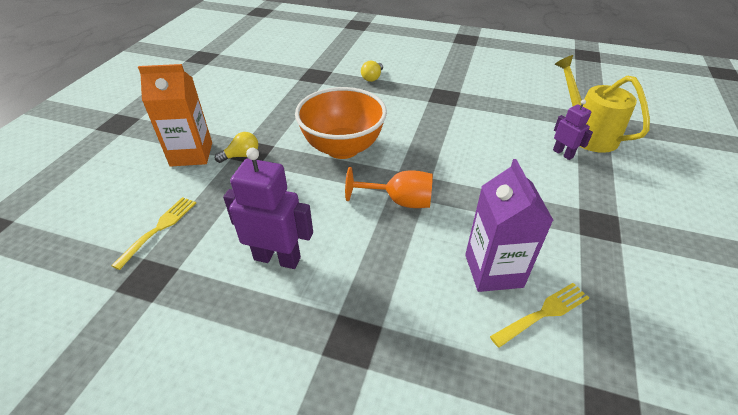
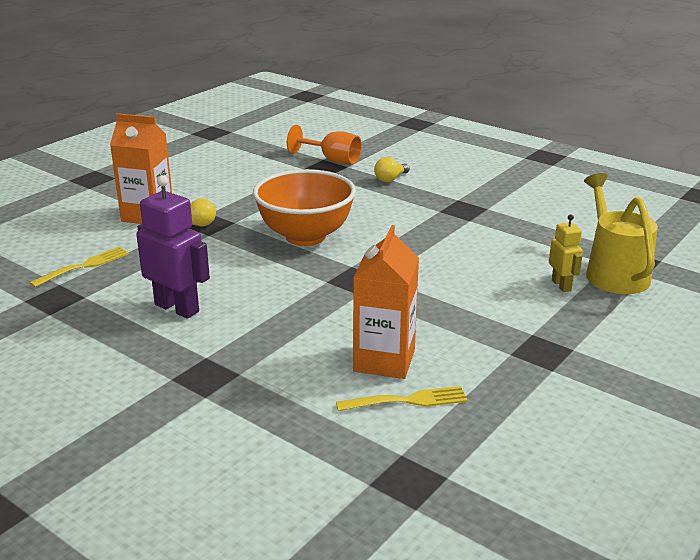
camera: 20 degrees right, 15 degrees down
(399, 201) = (331, 290): orange goblet -> orange goblet (332, 160)
(493, 270) = (384, 360): purple carton -> orange carton
(563, 154) = (561, 285): purple robot -> yellow robot

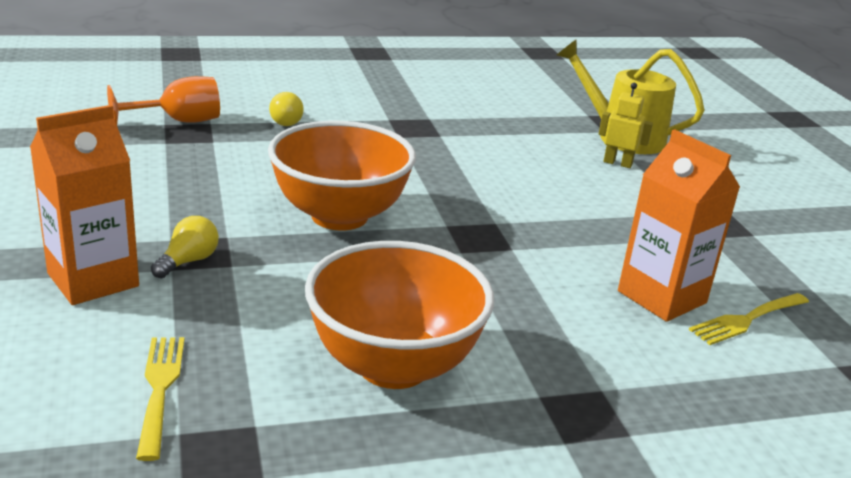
camera: 55 degrees left, 0 degrees up
(177, 308) = (393, 366): purple robot -> orange bowl
(407, 401) = (747, 319): yellow fork -> yellow fork turned 150 degrees counterclockwise

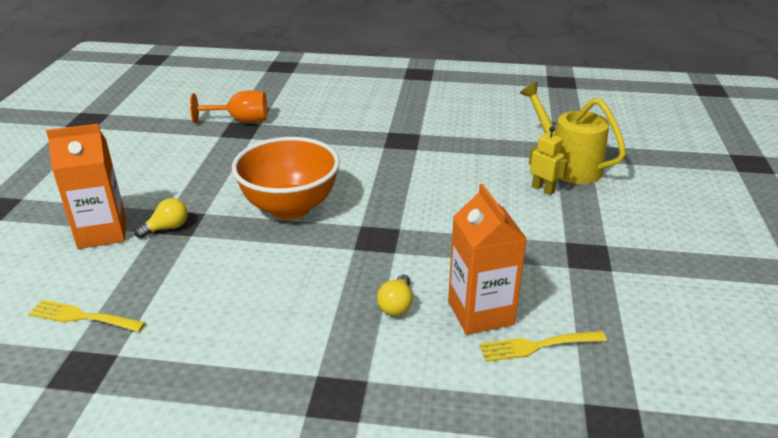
camera: 25 degrees right, 5 degrees up
(160, 389) = (82, 317): yellow fork -> yellow fork turned 90 degrees counterclockwise
(286, 121) = (312, 127): yellow light bulb -> yellow light bulb (396, 305)
(393, 366) = (235, 330): orange bowl -> none

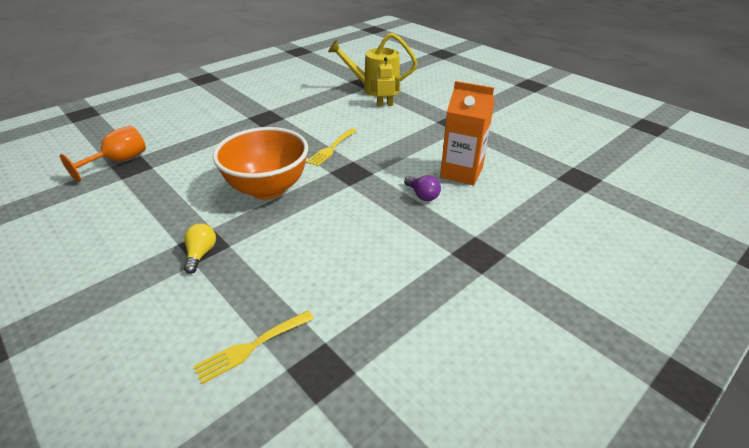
camera: 50 degrees left, 5 degrees up
(102, 233) = (148, 292): orange carton -> none
(396, 305) = (422, 195): yellow light bulb -> purple light bulb
(537, 346) = (505, 169): yellow fork -> yellow fork (331, 148)

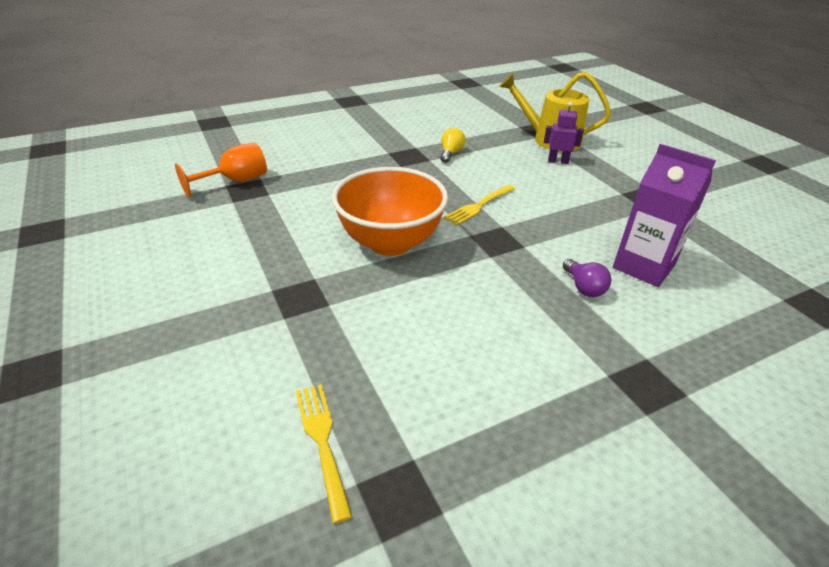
camera: 15 degrees right, 0 degrees up
(201, 254) = (294, 308): yellow light bulb -> yellow light bulb (450, 153)
(251, 347) = (322, 441): yellow fork -> yellow fork turned 90 degrees clockwise
(385, 104) = (558, 161): yellow robot -> purple robot
(461, 172) = (643, 266): orange carton -> purple carton

